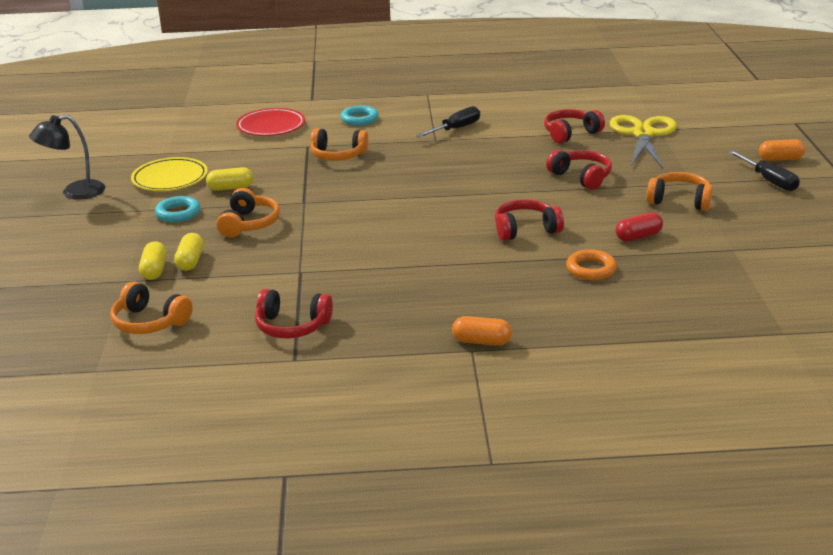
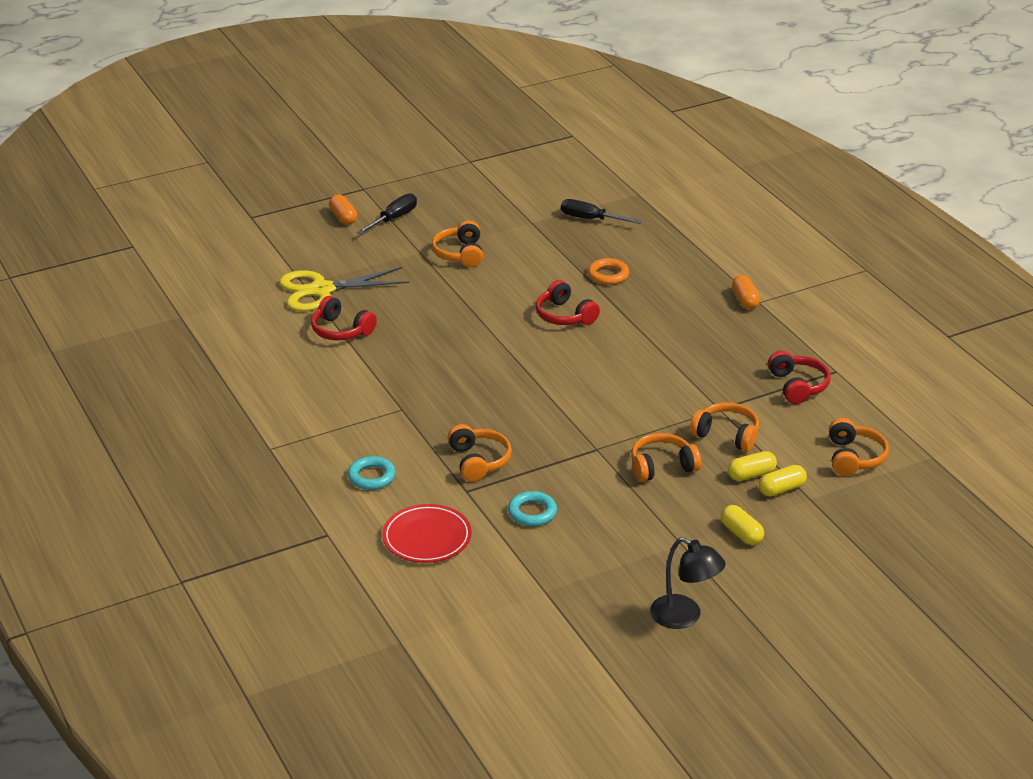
camera: 115 degrees left, 5 degrees up
(170, 178) = (606, 559): yellow plate -> none
(178, 213) = (674, 520): turquoise ring -> turquoise ring (532, 512)
(230, 188) = (599, 507): yellow capsule -> yellow capsule (741, 533)
(257, 265) = (727, 435): none -> orange headphones
(455, 129) = (366, 403): black screwdriver -> black screwdriver (590, 219)
(581, 177) = (442, 307): red headphones -> none
(638, 236) = (539, 263): red capsule -> none

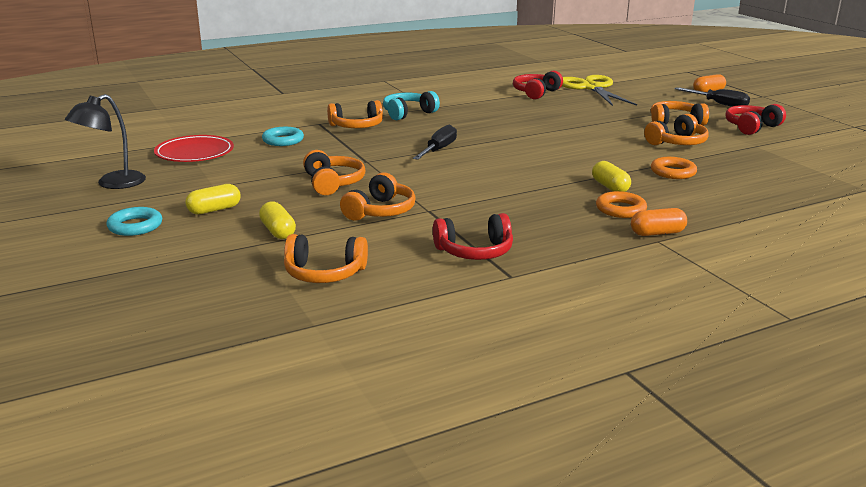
camera: 90 degrees right, 10 degrees down
(371, 477) = (345, 101): turquoise ring -> turquoise ring (135, 226)
(426, 425) = (408, 113): none -> turquoise headphones
(427, 538) = (266, 114): red plate -> red plate (194, 153)
(526, 261) = (677, 143): none -> orange headphones
(564, 316) = (586, 154): red headphones -> red headphones (751, 127)
(590, 219) = (784, 168): black screwdriver -> black screwdriver (438, 150)
(700, 311) = (620, 209): none -> orange ring
(751, 475) = (308, 219): yellow capsule -> yellow capsule (610, 187)

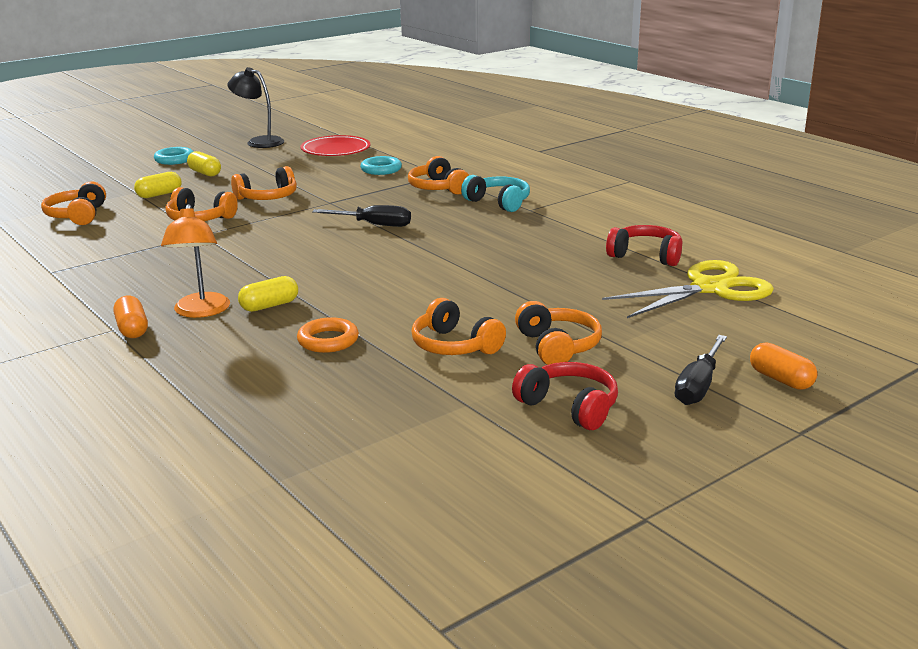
camera: 80 degrees right, 0 degrees up
(475, 251) = (105, 256): red headphones -> none
(620, 209) = (201, 311): orange ring -> orange lamp

